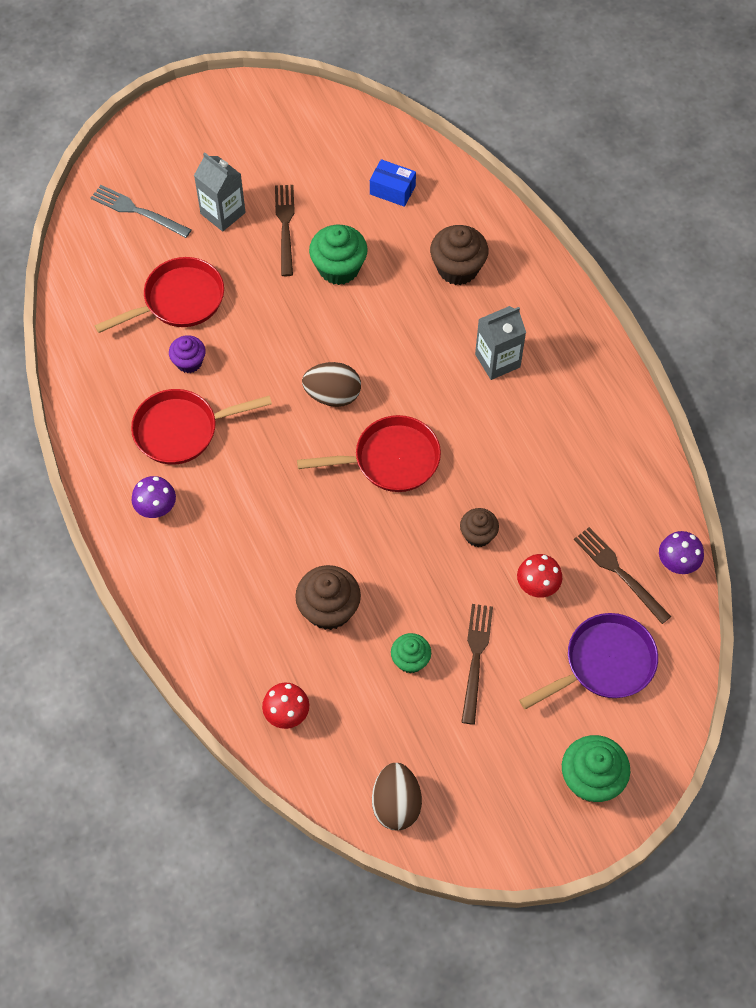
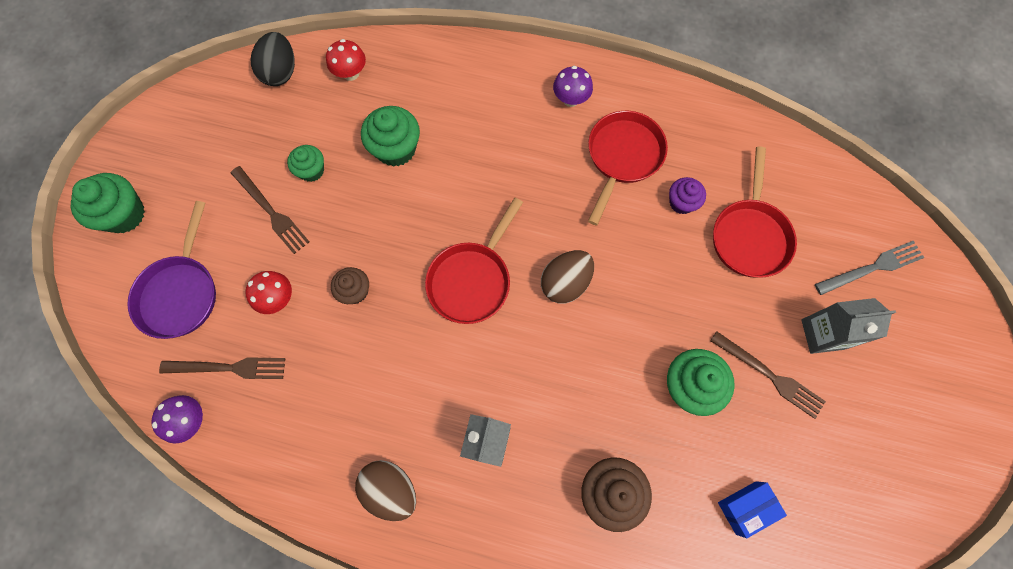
camera: 130 degrees right, 10 degrees up
(329, 609) = (396, 149): brown cupcake -> green cupcake
(340, 779) = (280, 72): none -> black egg
(396, 804) = (234, 90): brown egg -> brown egg (391, 489)

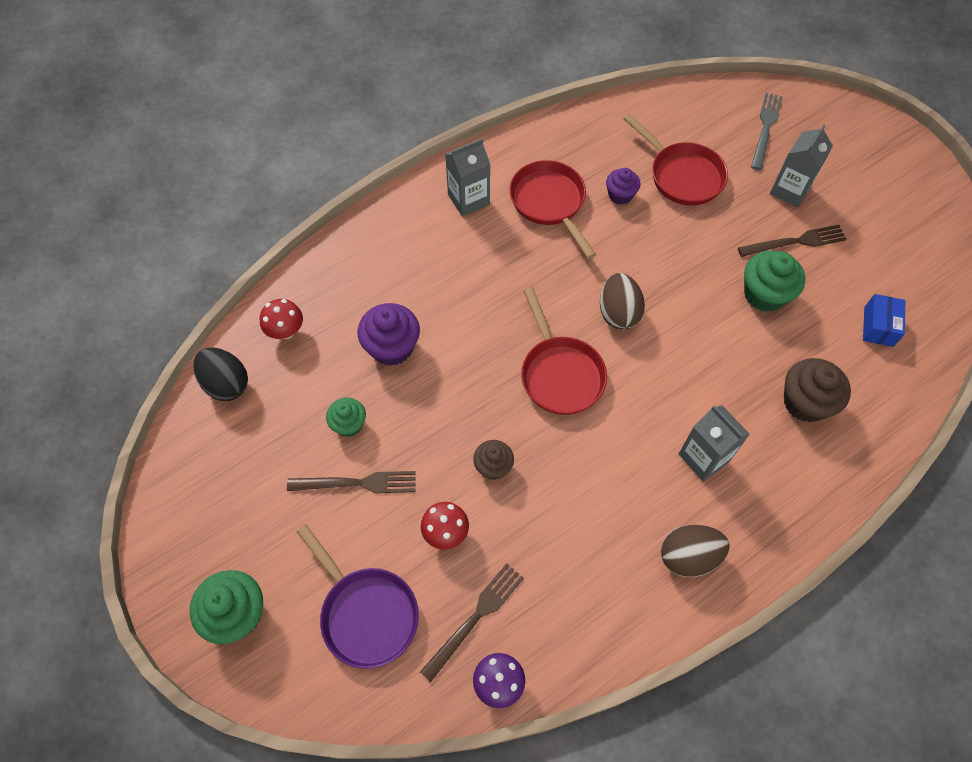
camera: 50 degrees left, 10 degrees down
(396, 149) = (392, 347): green cupcake -> purple cupcake
(570, 99) = (468, 199): purple mushroom -> grey carton

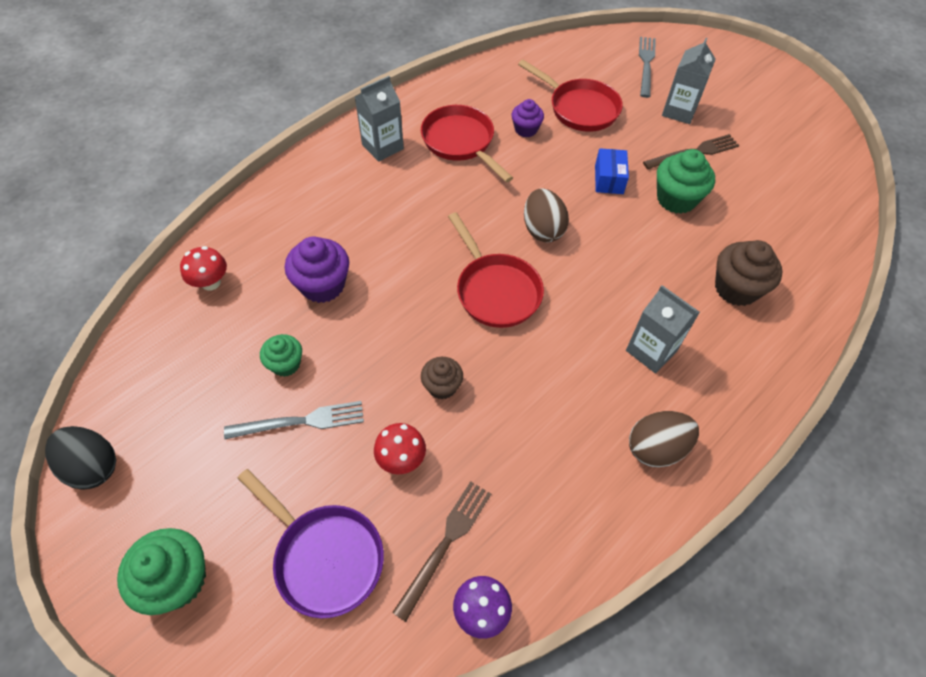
camera: 10 degrees left, 5 degrees down
(226, 384) = (151, 340): black egg -> black egg (93, 466)
(357, 483) = (300, 422): brown fork -> grey fork
(878, 326) = (786, 215): blue box -> blue box (609, 179)

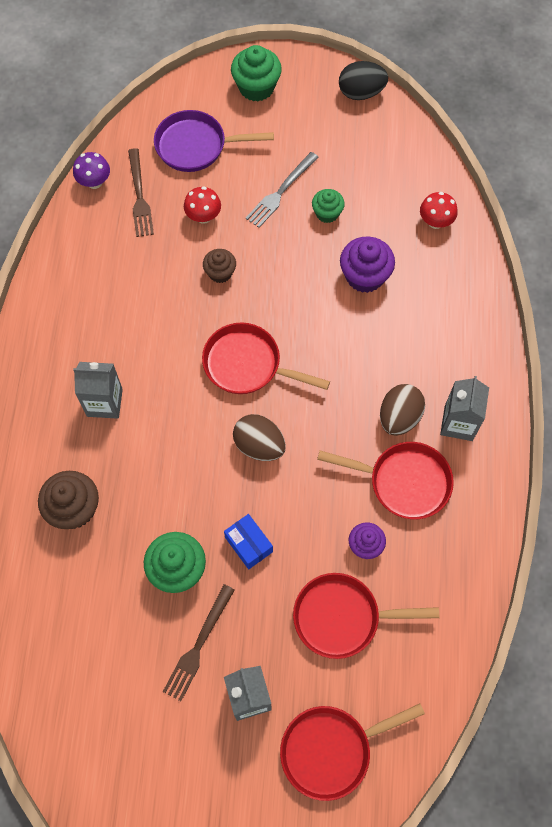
camera: 140 degrees right, 10 degrees up
(646, 64) = (331, 750): grey fork -> red pan
(656, 448) = (57, 335): brown egg -> brown egg (399, 417)

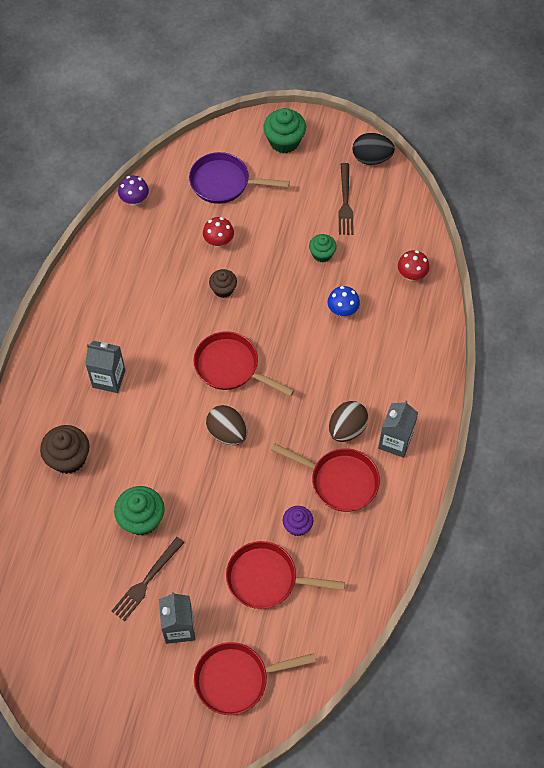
camera: 10 degrees right, 5 degrees down
(139, 196) = (169, 217): brown fork -> brown fork (345, 202)
(248, 544) = (203, 509): blue box -> none
(281, 191) = (287, 230): grey fork -> none
(364, 276) = (342, 310): purple cupcake -> blue mushroom

